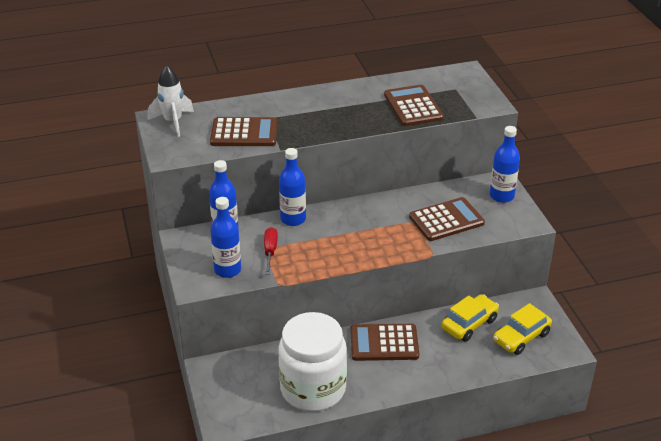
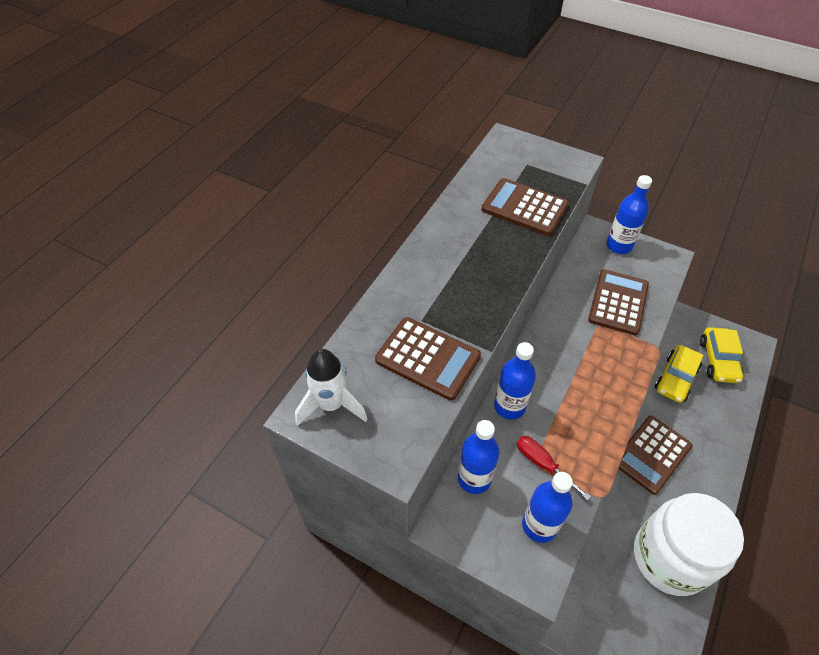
camera: 45 degrees left, 15 degrees up
(244, 133) = (427, 358): brown calculator -> brown calculator turned 75 degrees clockwise
(469, 324) = (675, 379): yellow car -> yellow car turned 150 degrees counterclockwise

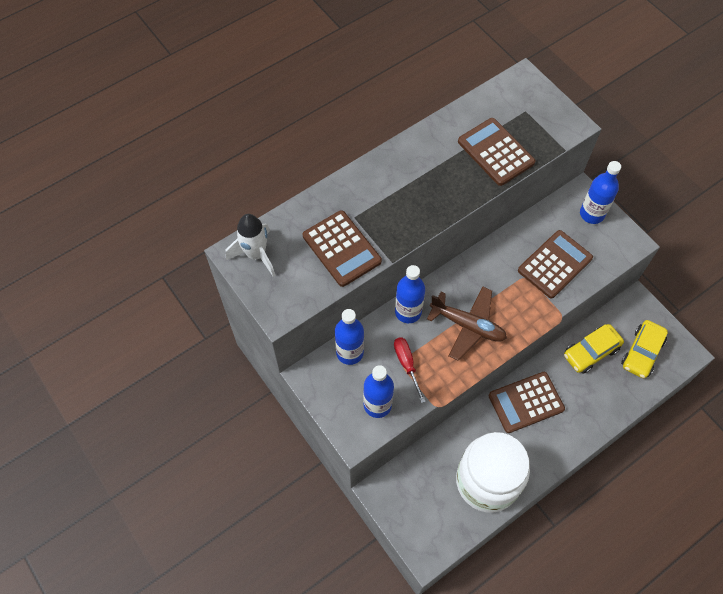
camera: 25 degrees right, 10 degrees up
(577, 395) = (468, 325): none -> brown plane

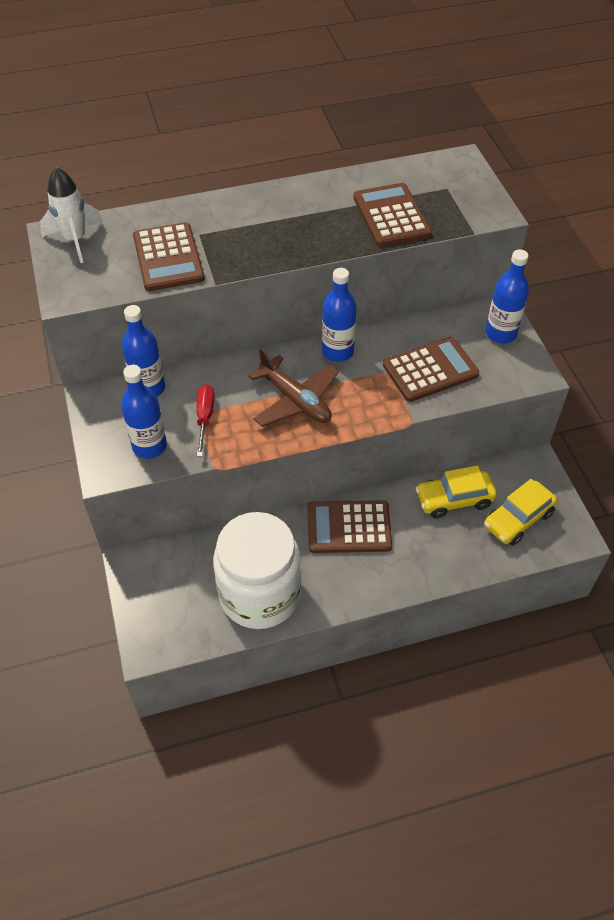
camera: 20 degrees right, 10 degrees down
(408, 312) = (235, 368): blue bottle -> blue bottle (337, 351)

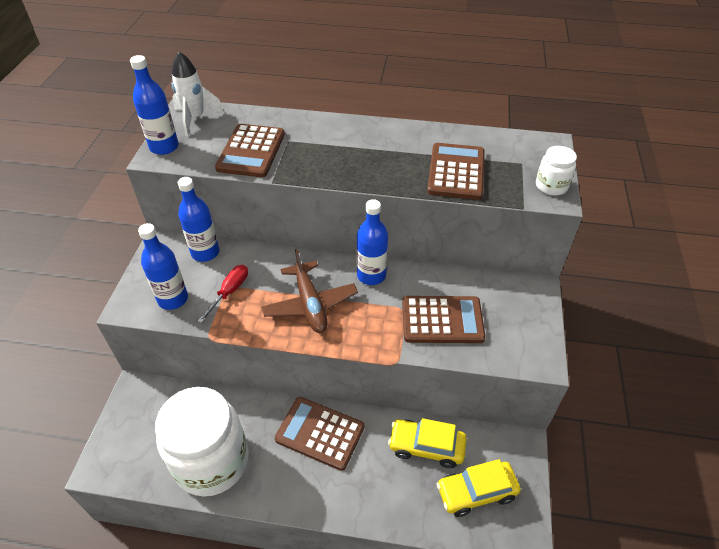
camera: 25 degrees right, 5 degrees down
(486, 203) = (551, 186): none -> white jar
(500, 333) = (527, 310): blue bottle -> blue bottle (164, 147)

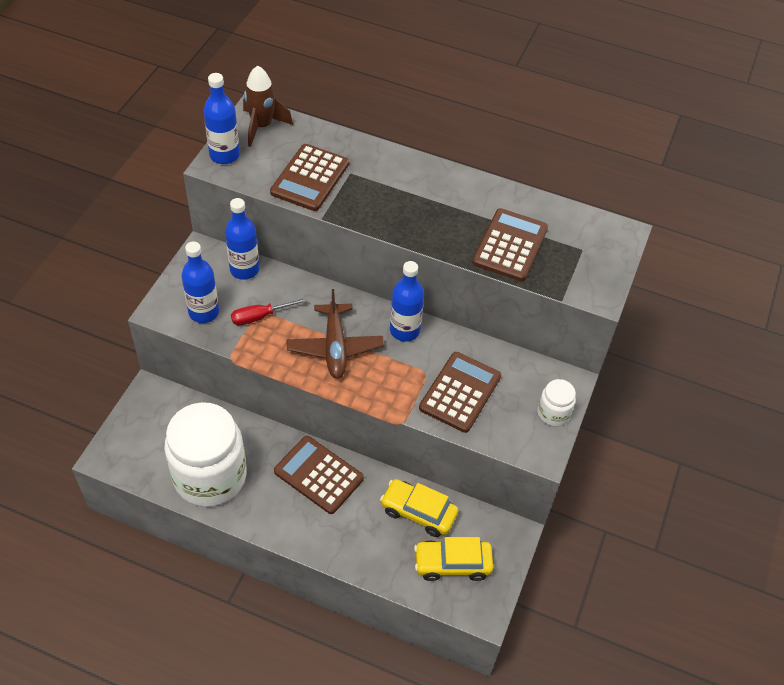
camera: 10 degrees right, 5 degrees up
(195, 119) = (262, 126): white rocket -> brown rocket
(230, 292) = (260, 317): red screwdriver -> red screwdriver turned 150 degrees counterclockwise
(442, 320) = (460, 392): brown calculator -> brown calculator turned 75 degrees counterclockwise
(551, 186) = (601, 282): white jar -> white jar (553, 413)

